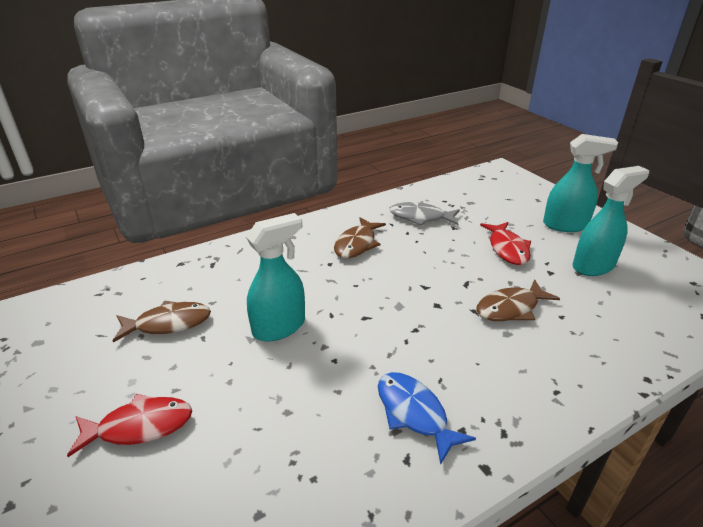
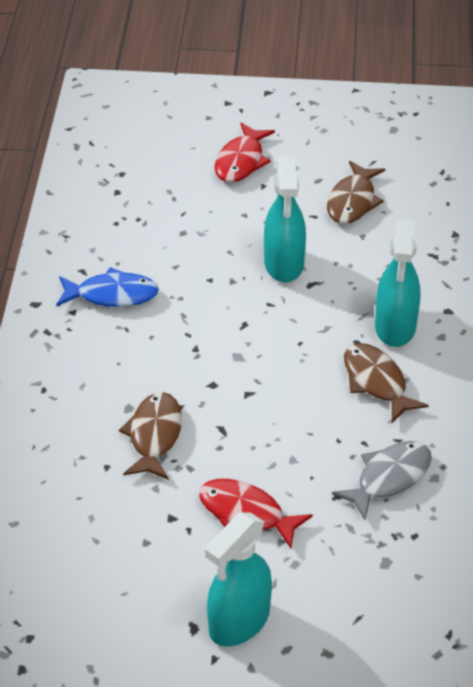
camera: 125 degrees right, 10 degrees up
(593, 266) = (142, 568): turquoise spray bottle -> turquoise spray bottle (395, 327)

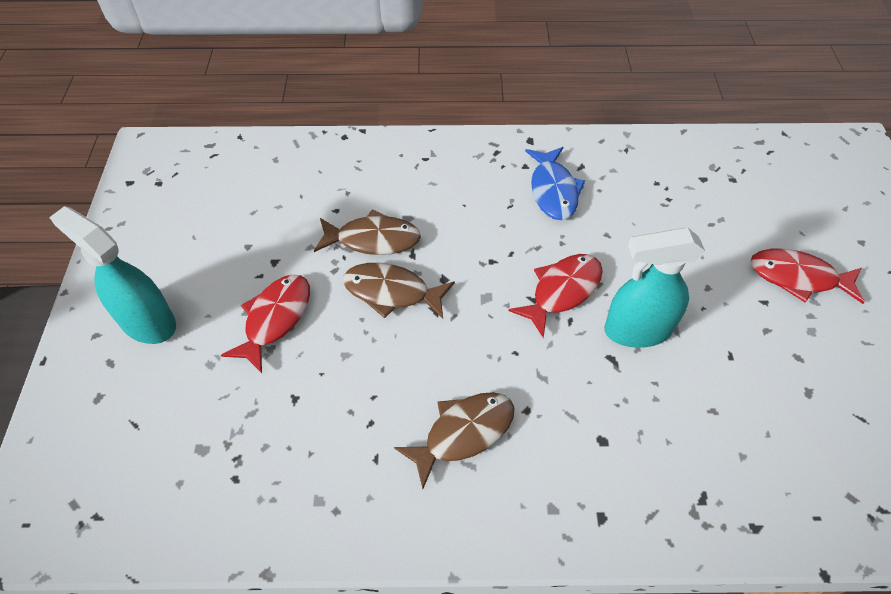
camera: 85 degrees right, 10 degrees up
(237, 304) = (562, 291): none -> red fish
(352, 201) = (773, 397): brown fish -> brown fish (392, 292)
(389, 478) = (318, 450): grey fish -> none
(395, 327) = (558, 452): turquoise spray bottle -> none

